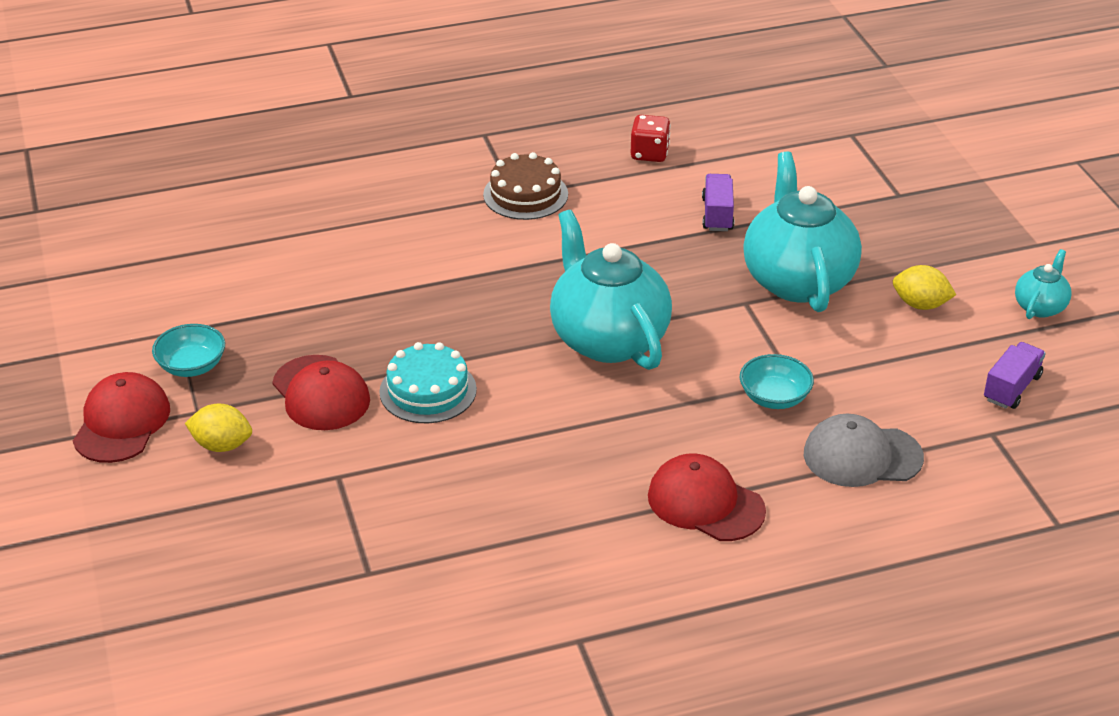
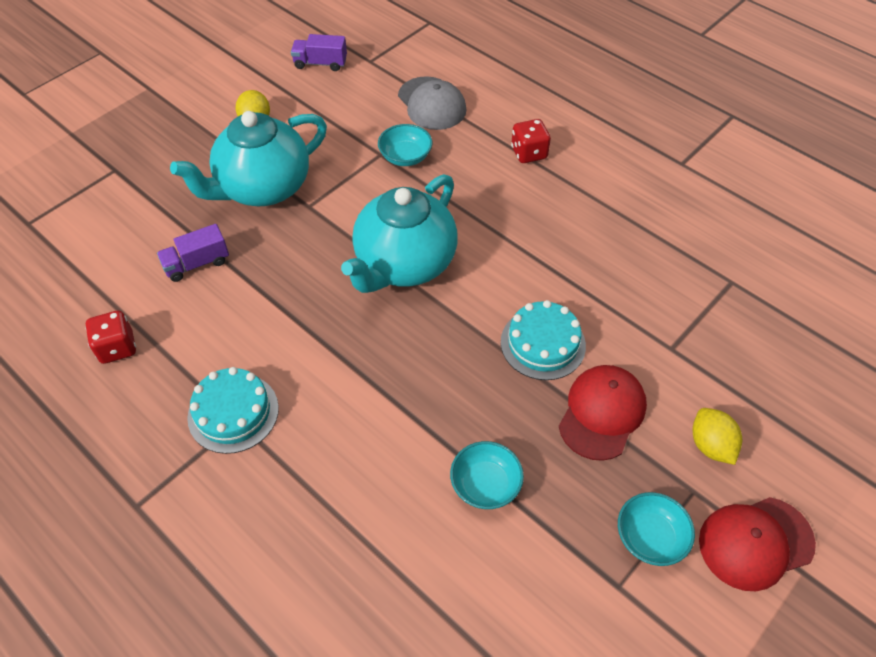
camera: 120 degrees left, 15 degrees up
(328, 298) = (485, 485): none -> turquoise bowl
(525, 194) = (233, 412): brown cake -> turquoise cake
(705, 503) = (529, 153): red cap -> red dice
(1040, 307) = (225, 71): turquoise teapot -> none

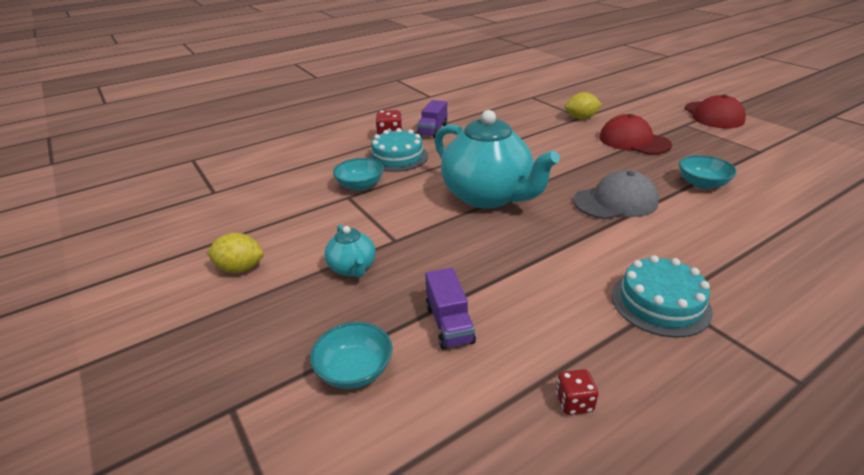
camera: 75 degrees left, 20 degrees down
(117, 347) = (574, 402): red dice -> red dice, size x0.65
(263, 188) = (352, 268): turquoise teapot -> turquoise teapot, size x0.46
(320, 63) = (186, 220): purple truck -> purple truck (433, 130)
(432, 104) = (302, 168): grey cap -> grey cap (615, 201)
(543, 343) = (576, 152): turquoise cake -> turquoise cake (398, 157)
(650, 537) = (722, 139): turquoise bowl -> turquoise bowl (354, 370)
(710, 445) = (652, 117): yellow lemon -> yellow lemon (581, 118)

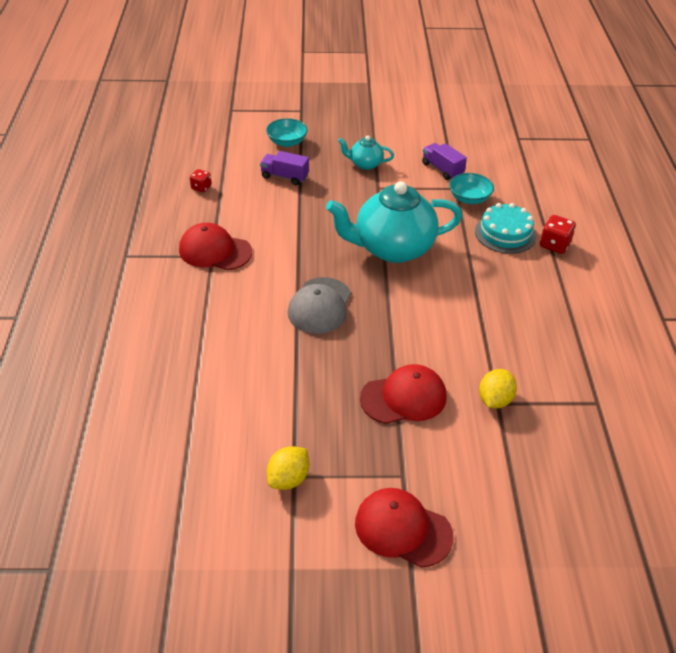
camera: 120 degrees right, 10 degrees up
(240, 268) = (405, 130): yellow lemon -> yellow lemon (288, 479)
(433, 130) = (551, 277): purple truck -> purple truck (442, 169)
(660, 303) = (215, 251): turquoise cake -> red cap
(702, 183) = (290, 375): turquoise bowl -> none

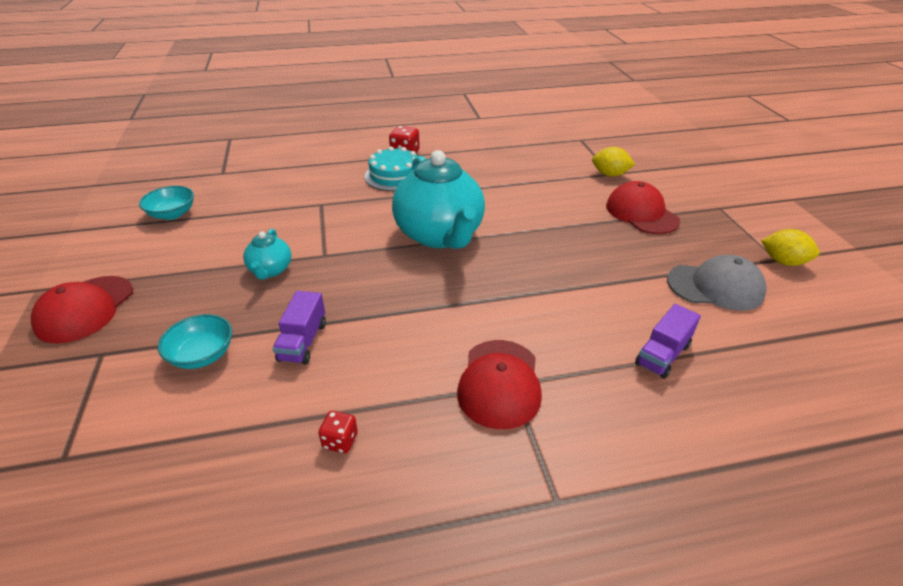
camera: 100 degrees left, 5 degrees down
(320, 306) = (556, 273): grey cap -> grey cap (715, 286)
(402, 529) = (766, 204): red cap -> red cap (85, 309)
(442, 169) = (283, 214): purple truck -> purple truck (662, 354)
(469, 198) = (339, 196): turquoise bowl -> turquoise bowl (172, 214)

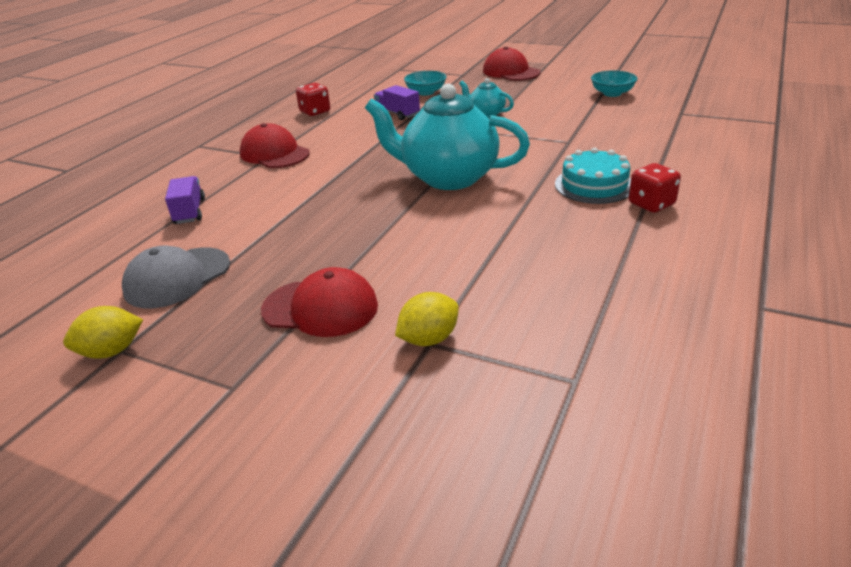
camera: 130 degrees right, 5 degrees down
(340, 441) = (315, 112): red dice -> red dice, size x1.54

